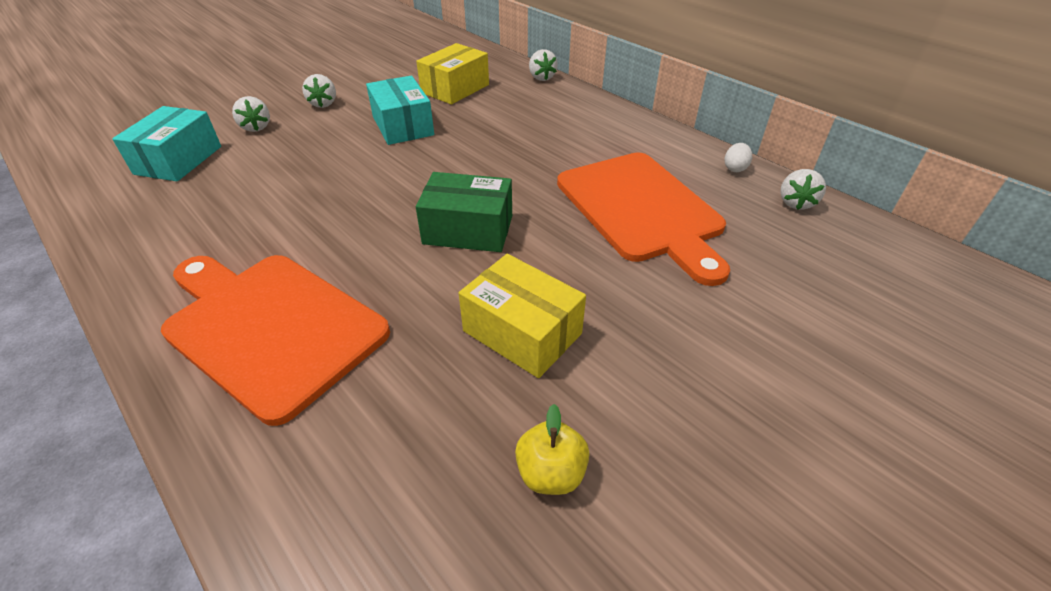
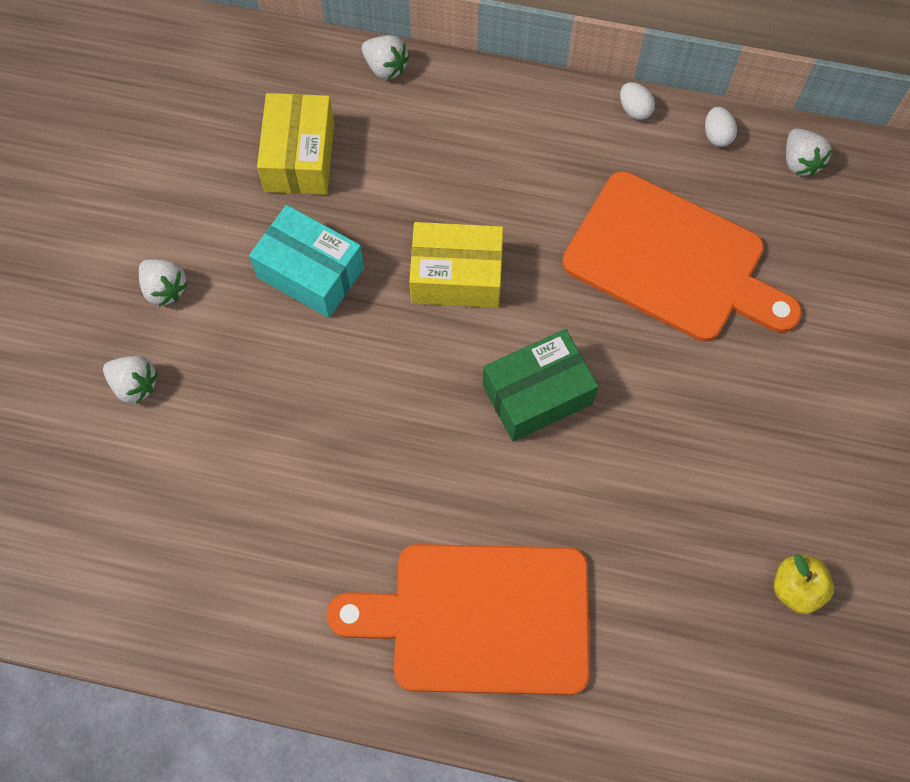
camera: 35 degrees left, 25 degrees up
(179, 160) = (116, 496): turquoise box -> none
(522, 332) = (683, 483): yellow box -> yellow box (456, 276)
(682, 138) = (634, 109): none -> white egg

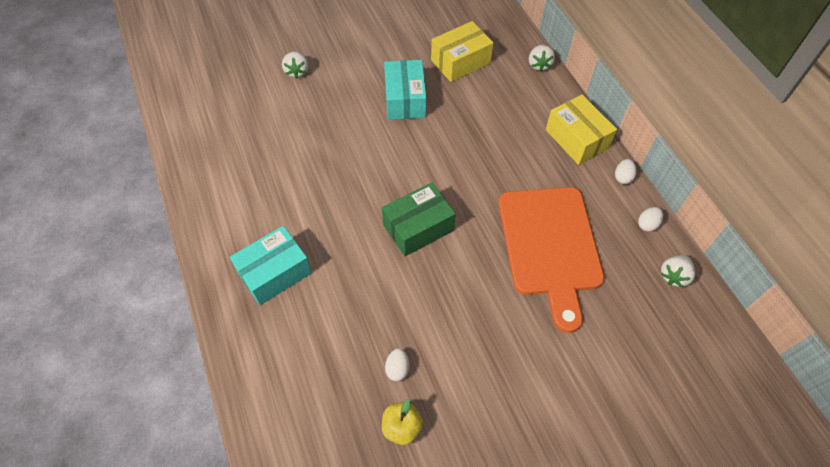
camera: 55 degrees right, 10 degrees down
(165, 289) = (352, 55): white strawberry -> none
(456, 276) = (453, 156): yellow box -> yellow box (576, 139)
(479, 619) = (275, 273): orange cutting board -> turquoise box
(537, 394) = (418, 227): green box -> green box turned 60 degrees counterclockwise
(719, 547) = (397, 369): none -> white egg

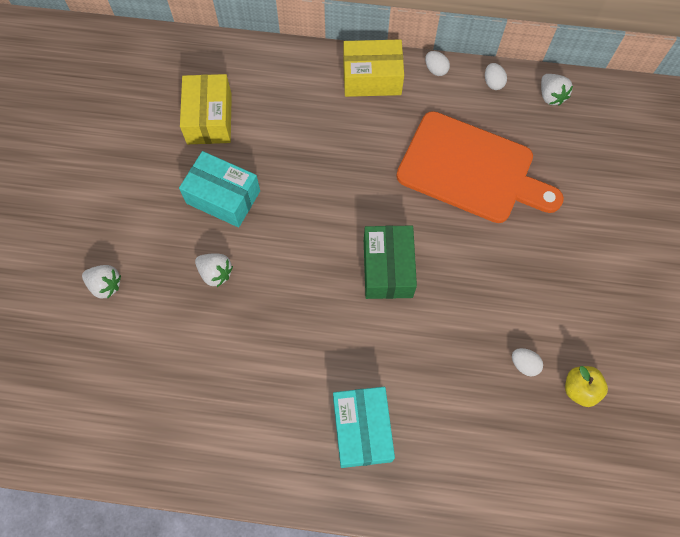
camera: 60 degrees left, 10 degrees up
(539, 65) = (263, 53): white strawberry -> white strawberry (215, 273)

